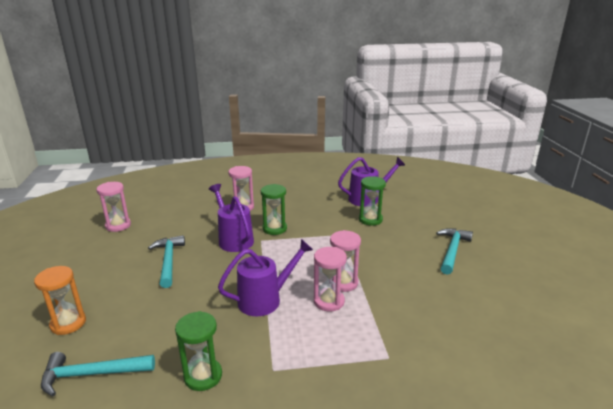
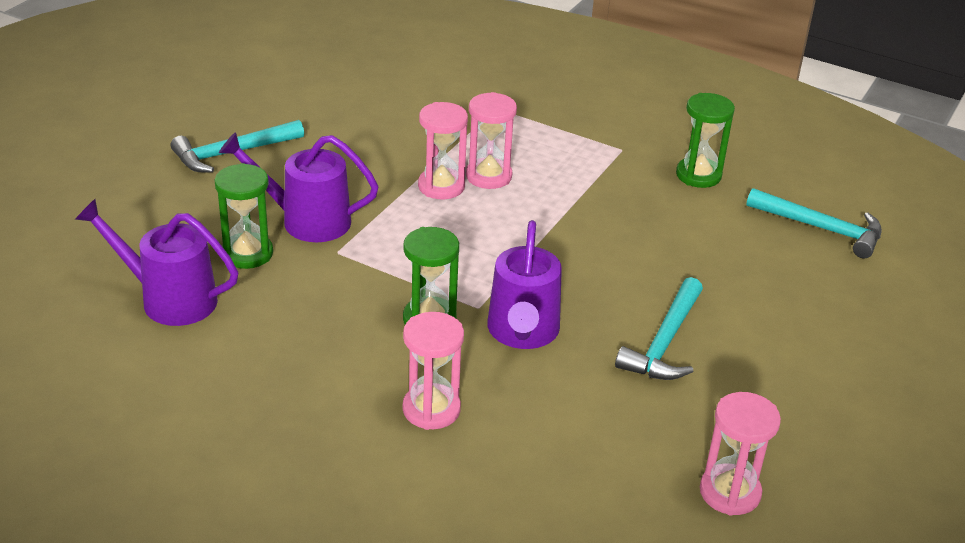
camera: 145 degrees left, 10 degrees up
(68, 323) = (849, 304): orange hourglass -> none
(265, 299) = (564, 214): purple watering can -> purple watering can (305, 220)

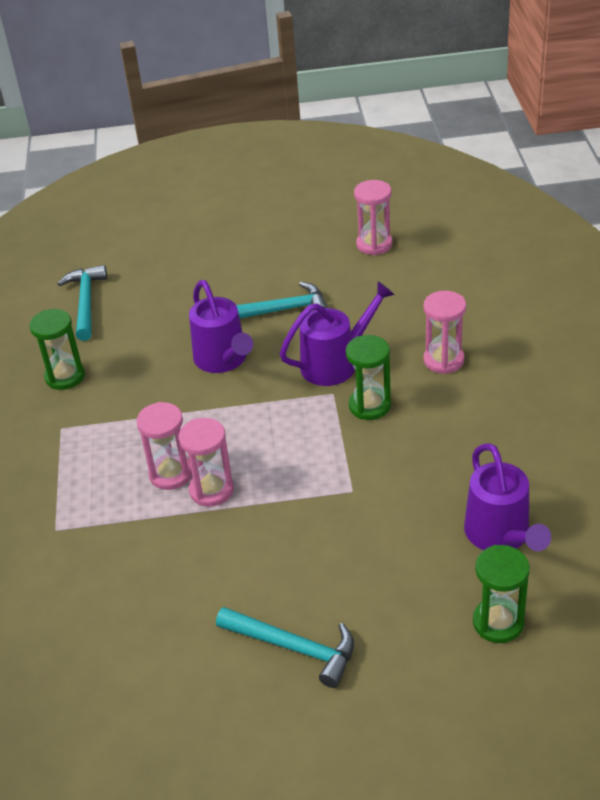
camera: 120 degrees left, 5 degrees up
(247, 253) = (408, 534): green hourglass -> green hourglass (498, 622)
(305, 220) = (335, 532): purple watering can -> purple watering can (224, 360)

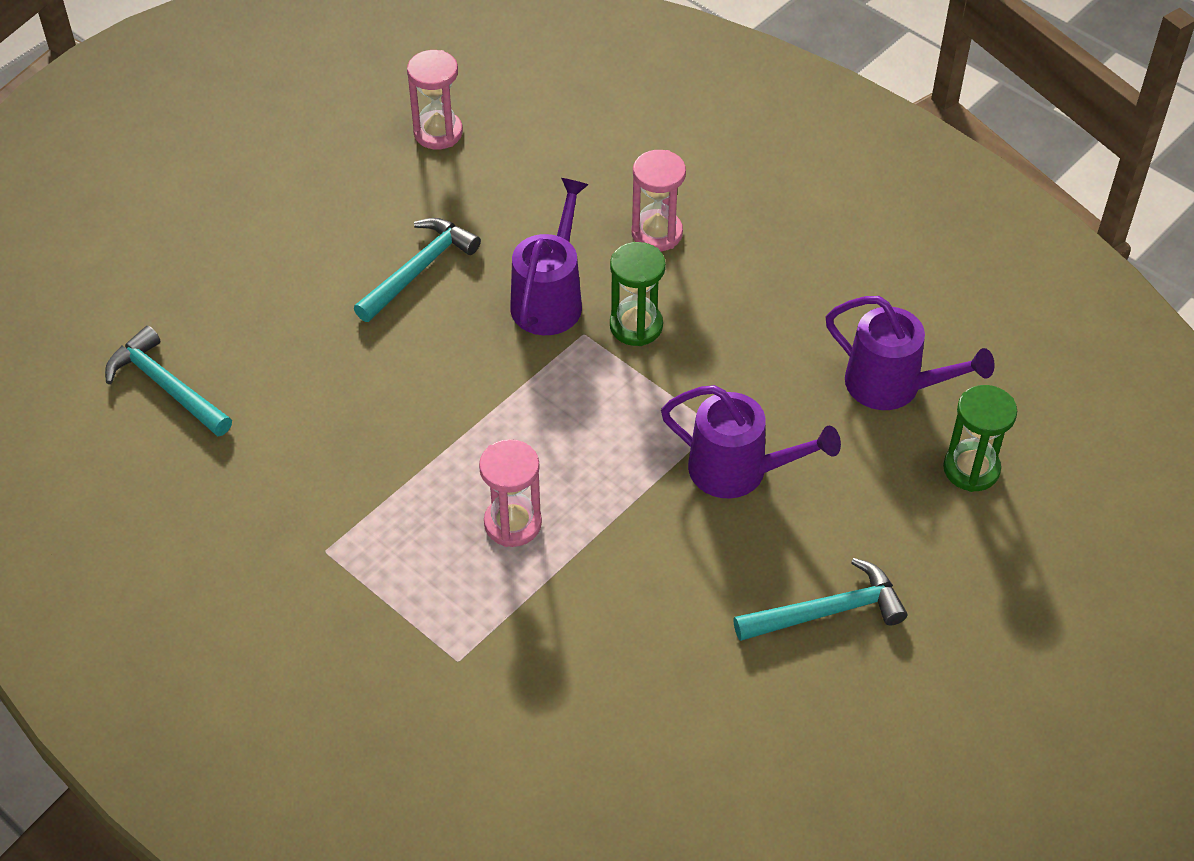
camera: 45 degrees left, 10 degrees up
(65, 376) = (254, 490): green hourglass -> none
(211, 490) = (575, 513): pink hourglass -> none
(224, 360) = (422, 364): purple watering can -> purple watering can (739, 471)

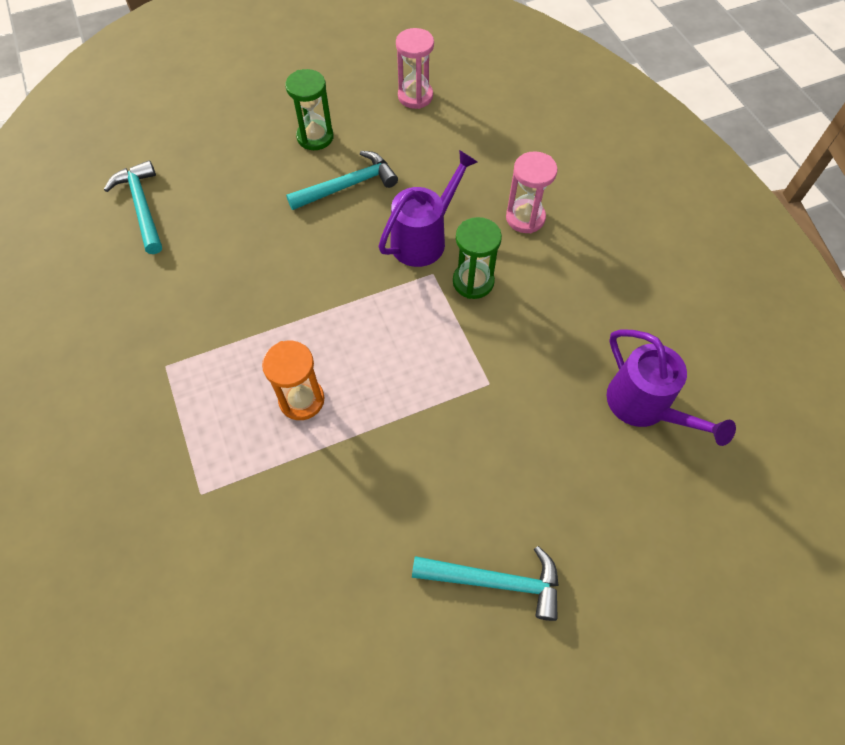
camera: 25 degrees right, 10 degrees up
(513, 523) = (301, 400): pink hourglass -> orange hourglass
(739, 471) = (488, 428): purple watering can -> none
(971, 469) = (675, 505): green hourglass -> green hourglass (315, 137)

